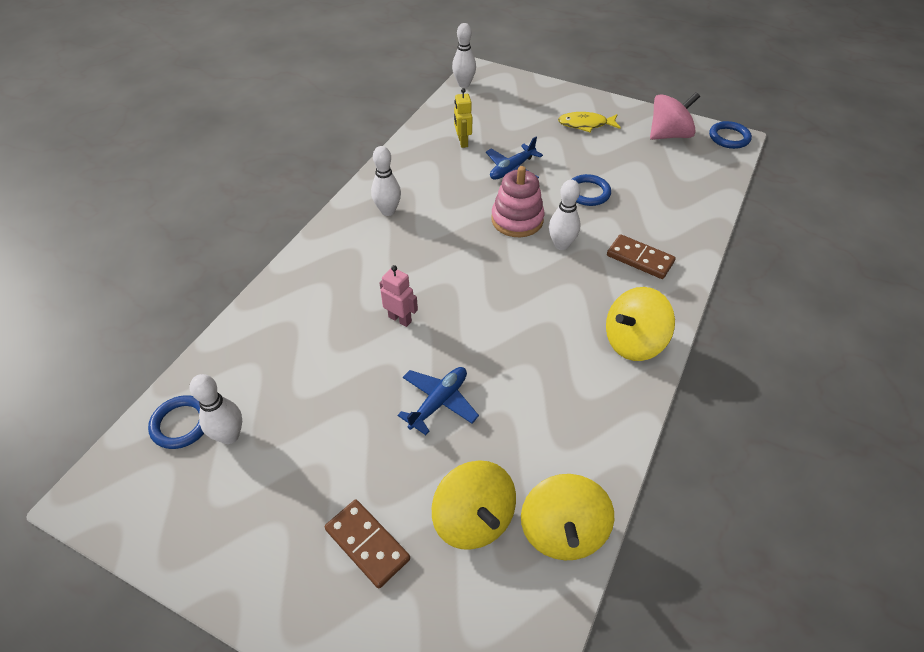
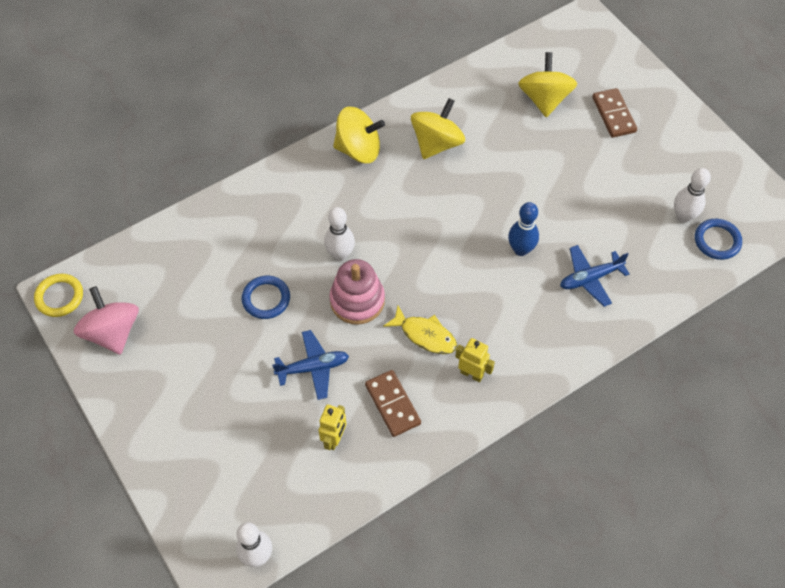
camera: 150 degrees left, 10 degrees up
(388, 211) = (471, 374): white bowling pin -> yellow robot
(400, 319) = (520, 249): pink robot -> blue bowling pin
(439, 402) = (526, 173): blue plane -> blue plane (590, 278)
(562, 531) = (497, 72): yellow spinning top -> yellow spinning top (436, 143)
(585, 124) = (180, 395): yellow fish -> yellow fish (425, 335)
(640, 259) = (288, 209): brown domino -> brown domino (392, 404)
(669, 135) = (113, 332): pink spinning top -> pink spinning top turned 60 degrees clockwise
(729, 137) = (59, 297): blue ring -> yellow ring

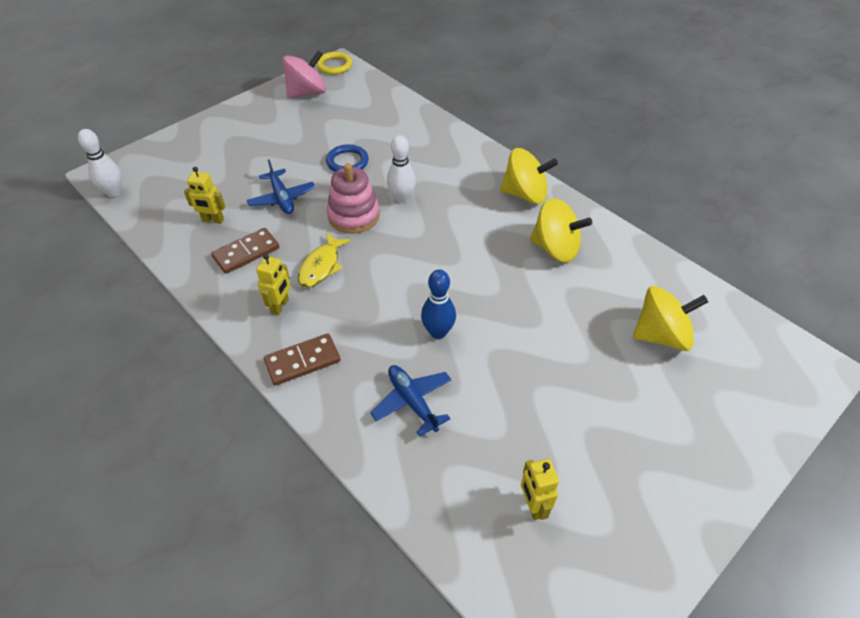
camera: 80 degrees right, 10 degrees down
(359, 149) = (525, 194): yellow spinning top -> yellow spinning top turned 75 degrees counterclockwise
(614, 114) = (672, 411): brown domino -> brown domino (303, 361)
(683, 216) = (533, 506): white bowling pin -> yellow robot
(717, 241) = (504, 554): blue ring -> none

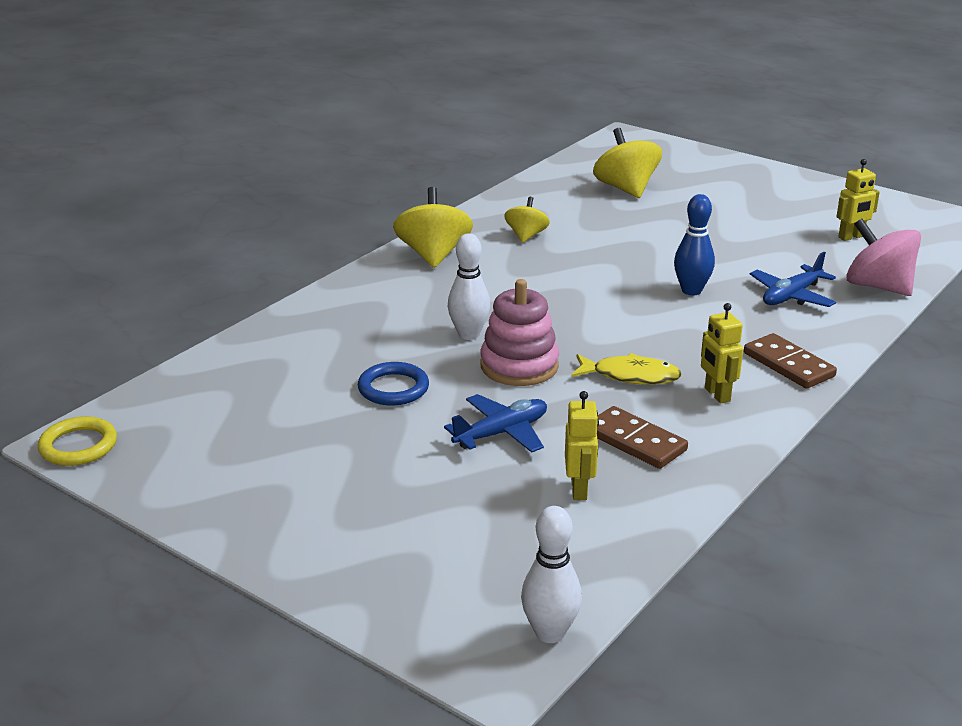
camera: 100 degrees left, 20 degrees down
(280, 306) = (716, 395): yellow robot -> yellow robot turned 120 degrees counterclockwise
(307, 93) = (181, 462): pink spinning top -> pink spinning top (878, 286)
(555, 248) = (526, 236): yellow spinning top -> yellow spinning top, size x0.60

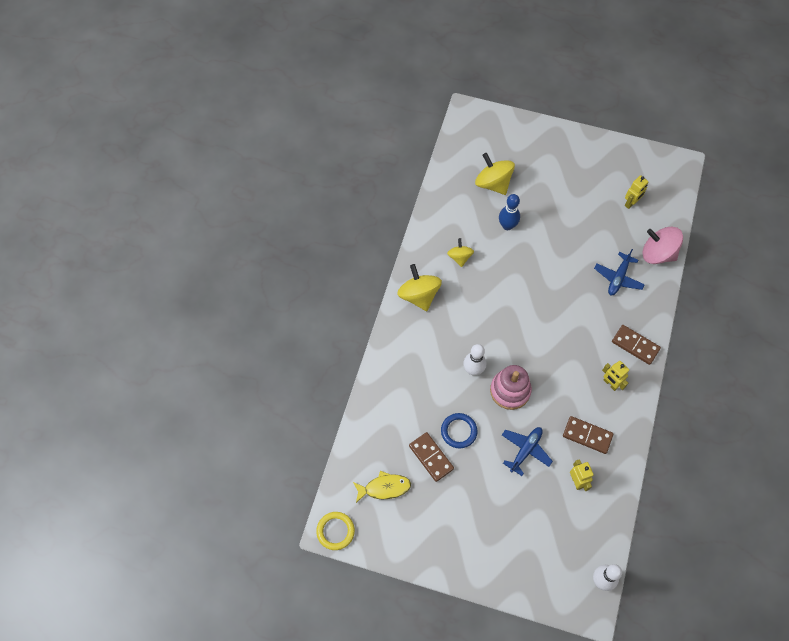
camera: 20 degrees left, 35 degrees up
(321, 405) = (431, 457): none -> brown domino
(630, 376) = (566, 381): yellow fish -> yellow fish (384, 488)
(691, 291) = (567, 289): blue bowling pin -> blue bowling pin (507, 226)

